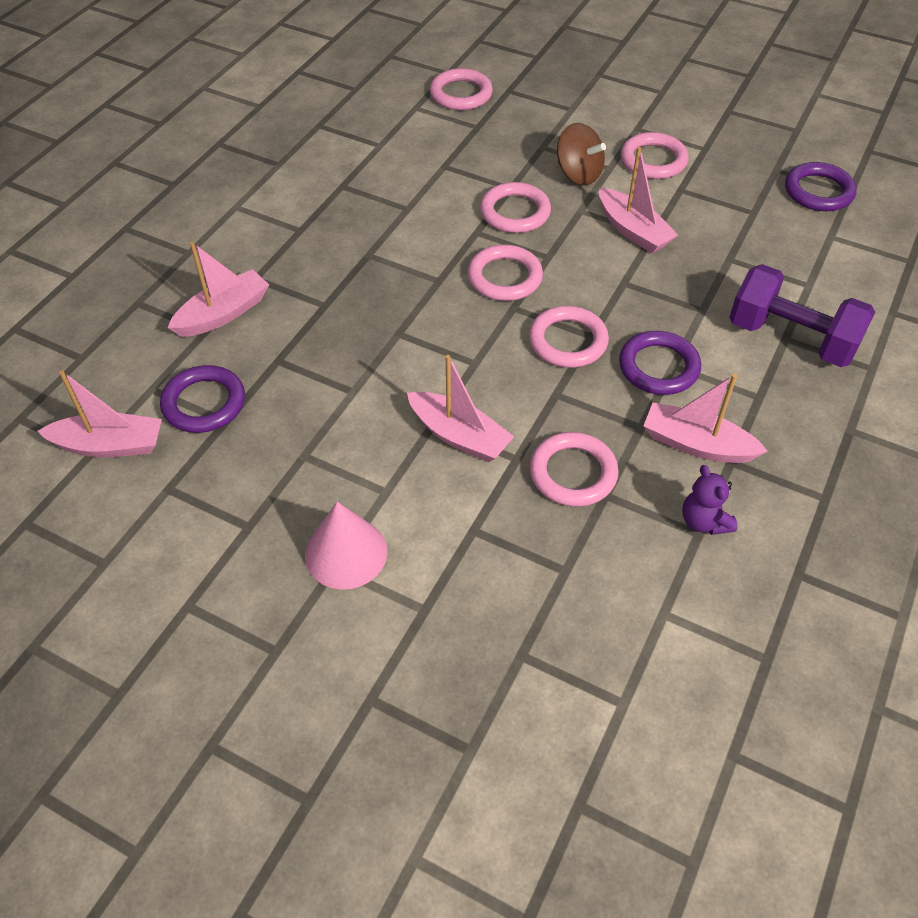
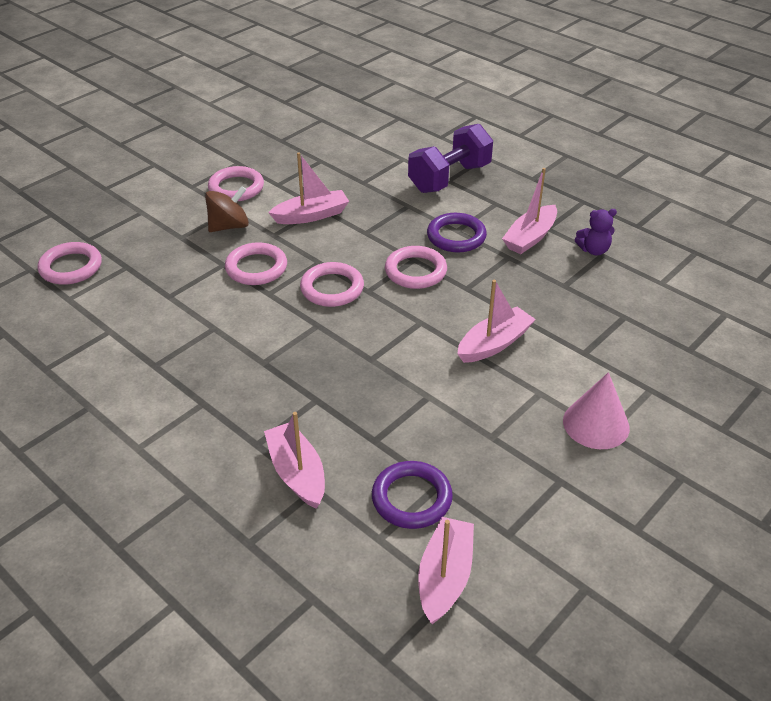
camera: 75 degrees left, 10 degrees down
(573, 473) = (542, 295): pink ring -> none
(818, 191) = (314, 131): purple ring -> none

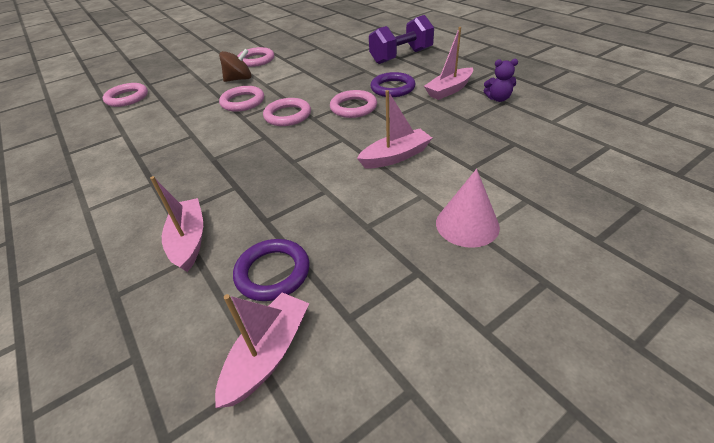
camera: 15 degrees right, 0 degrees up
(311, 215) = (296, 74): pink boat -> none

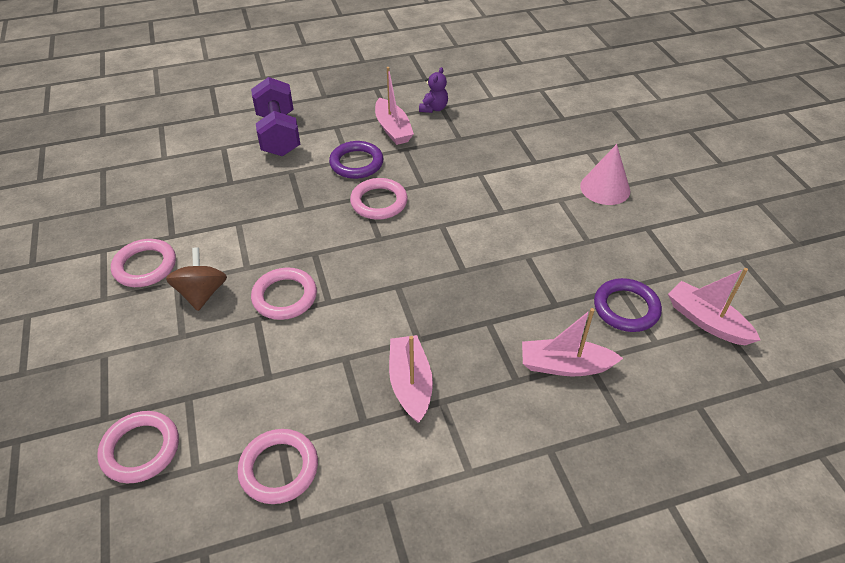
camera: 75 degrees left, 5 degrees up
(287, 115) = (358, 258): pink ring -> pink ring (279, 468)
(395, 156) = (495, 198): pink boat -> pink boat (410, 384)

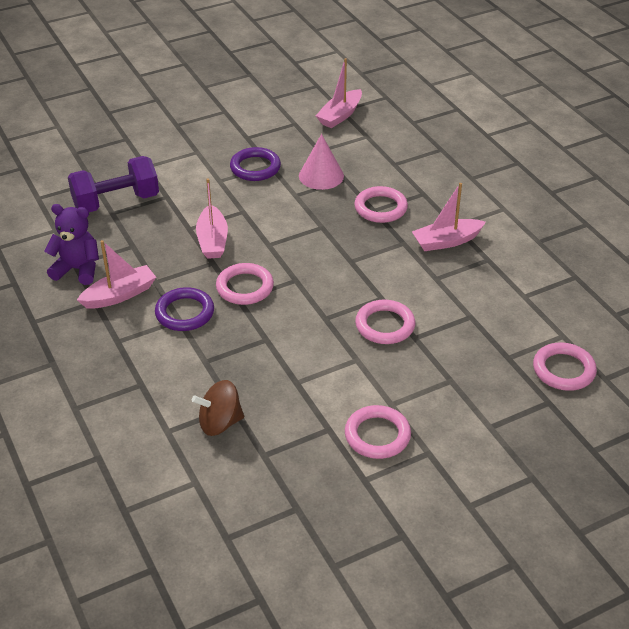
camera: 100 degrees left, 5 degrees down
(202, 293) = (398, 381): brown spinning top -> brown spinning top (220, 423)
(279, 134) = (137, 386): purple dumbbell -> purple dumbbell (116, 202)
(279, 468) = (542, 293): pink ring -> pink ring (380, 208)
(433, 108) = (78, 269): purple teddy bear -> purple teddy bear, size x1.53
(565, 365) = (402, 173): pink boat -> pink boat (212, 240)
(605, 188) = (200, 157): pink cone -> pink cone (321, 176)
(626, 308) = (339, 148): purple ring -> purple ring (255, 167)

